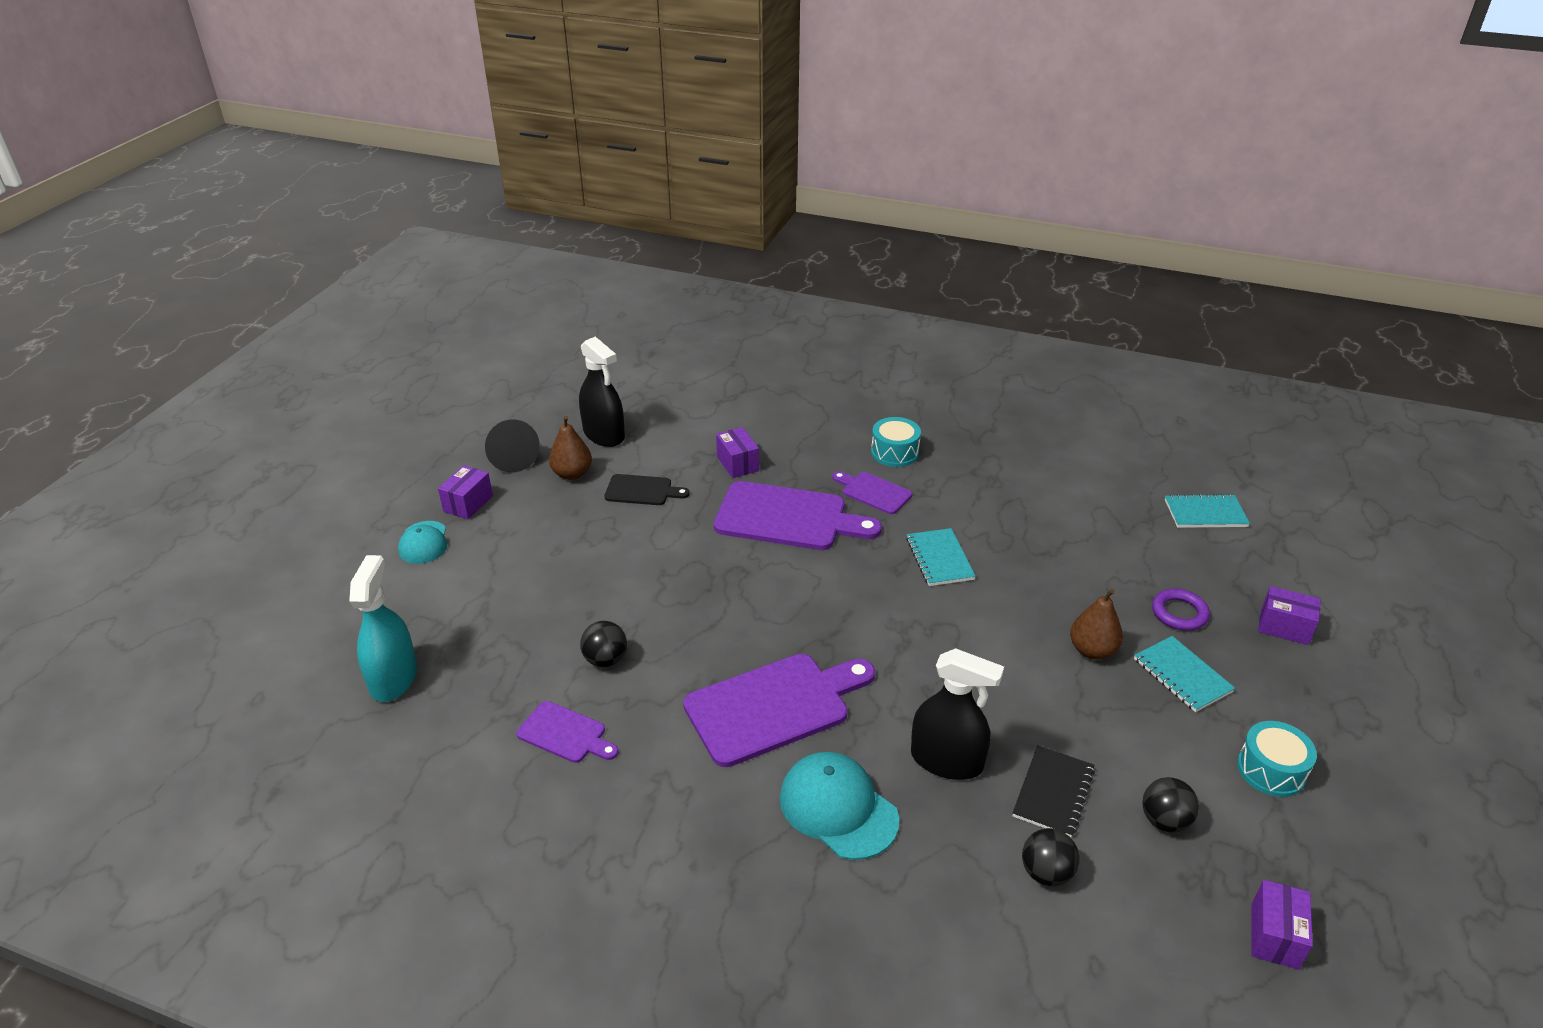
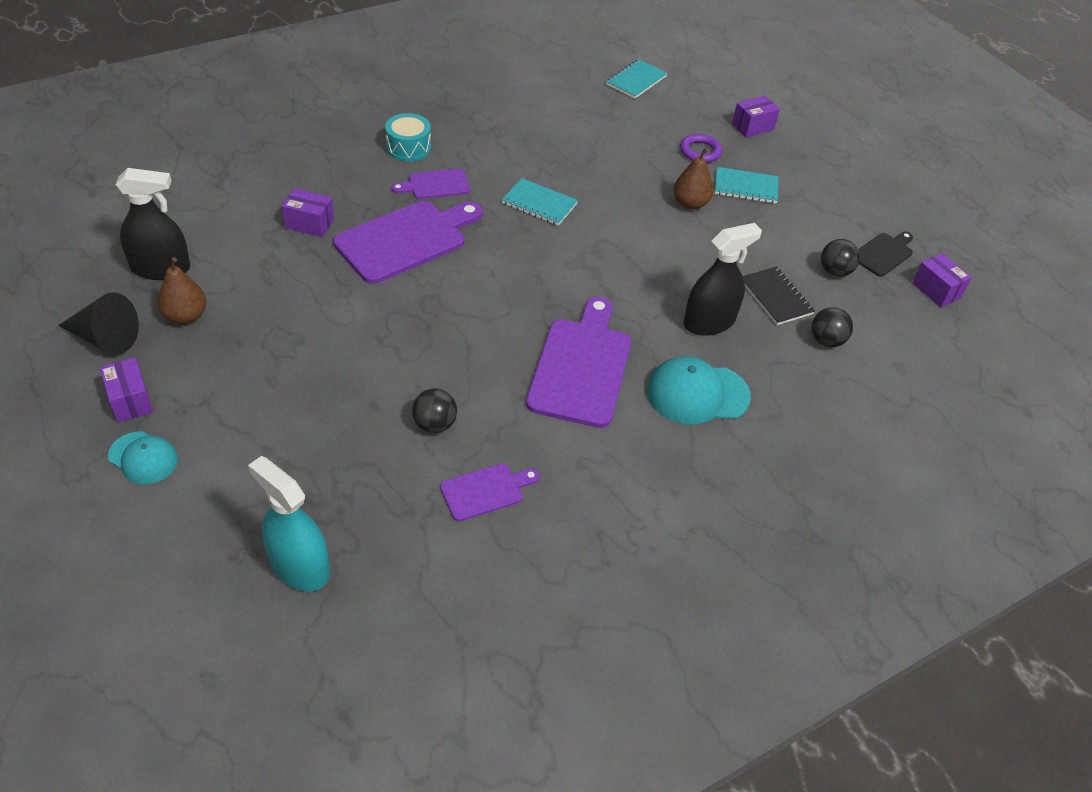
camera: 55 degrees left, 10 degrees up
(642, 491) = (267, 291): black cutting board -> black cutting board (883, 253)
(1271, 770) = (840, 210): turquoise drum -> none

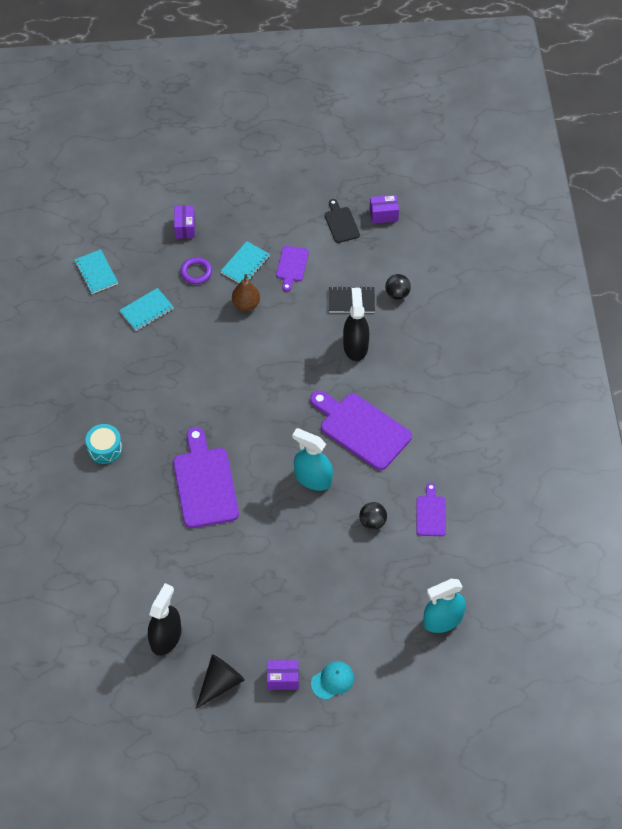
camera: 60 degrees left, 10 degrees up
(185, 316) = (220, 632): brown pear -> none
(309, 223) = (161, 536): purple box -> none
(435, 185) = (155, 446): purple cutting board -> purple cutting board (292, 266)
(471, 339) = (313, 478): none -> turquoise spray bottle
(539, 204) = (205, 391): turquoise notebook -> turquoise notebook (147, 310)
(697, 394) = (407, 379): turquoise cap -> none
(835, 271) = (344, 258): black ball -> none

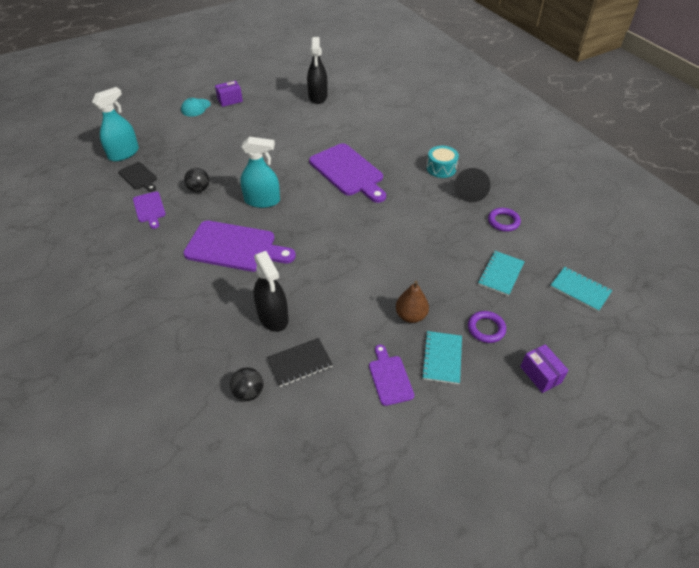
camera: 155 degrees right, 10 degrees down
(99, 359) = (503, 221): none -> purple ring
(220, 683) = (269, 89): black cone -> black cone (471, 191)
(341, 223) = (362, 463): black cutting board -> black cutting board (139, 177)
(383, 215) = (311, 503): purple box -> none

